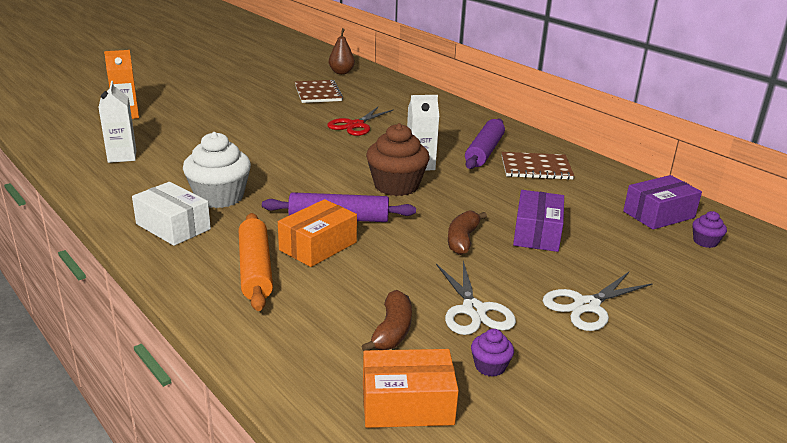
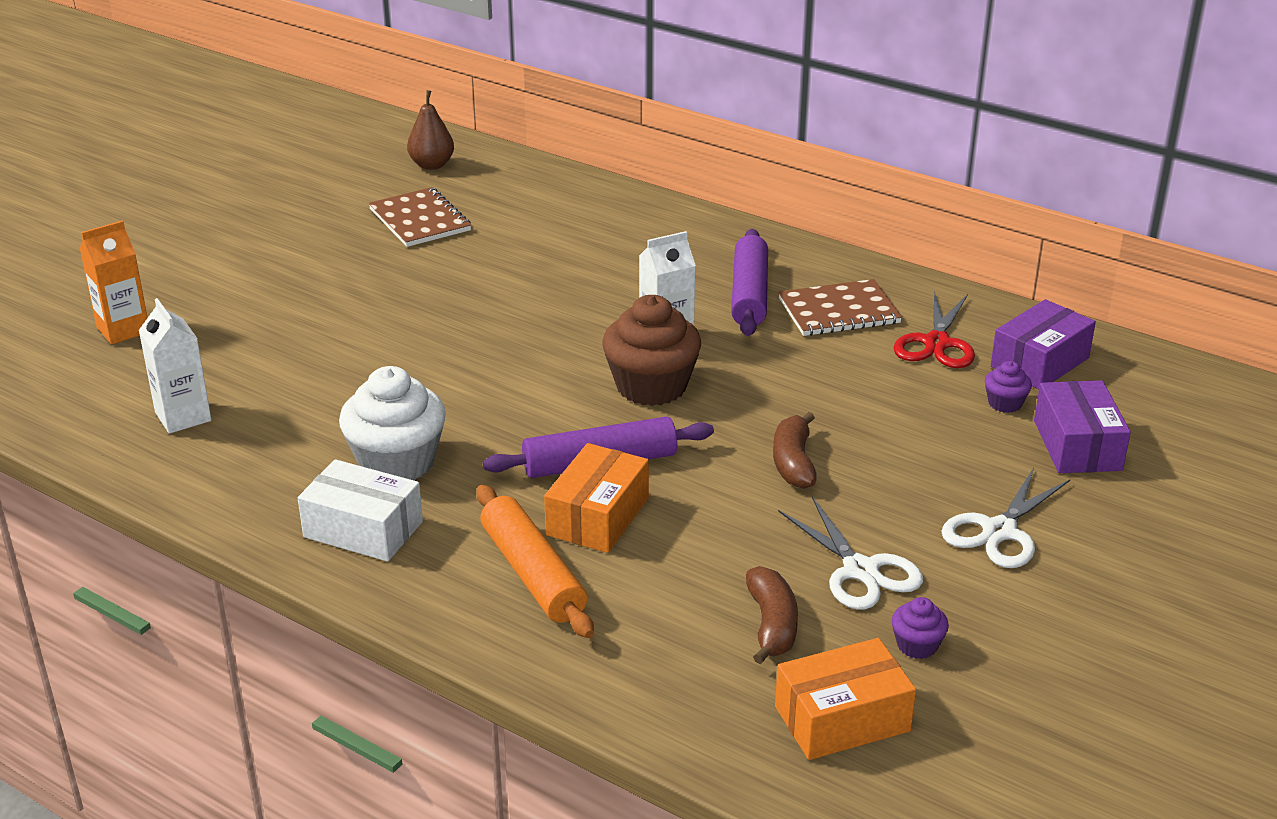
camera: 15 degrees left, 5 degrees up
(355, 125) = (522, 278): red scissors -> red scissors (936, 343)
(537, 233) = (889, 429): purple box -> purple box (1077, 445)
(705, 242) = (1114, 396): purple cupcake -> purple cupcake (1005, 403)

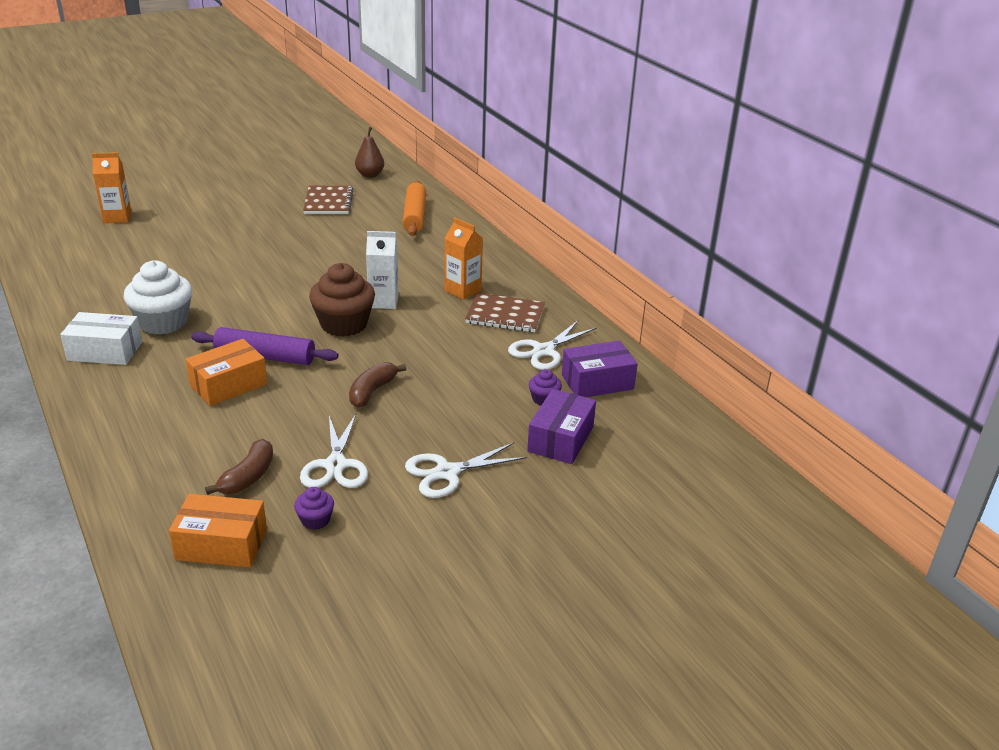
camera: 25 degrees right, 0 degrees up
(183, 417) = (92, 268): white carton -> none
(363, 529) = (105, 351): white box -> white box turned 45 degrees counterclockwise
(532, 574) = (158, 403): orange rolling pin -> orange rolling pin (414, 216)
(749, 294) = (462, 290): purple rolling pin -> orange carton
(936, 343) = (543, 351): red scissors -> white scissors

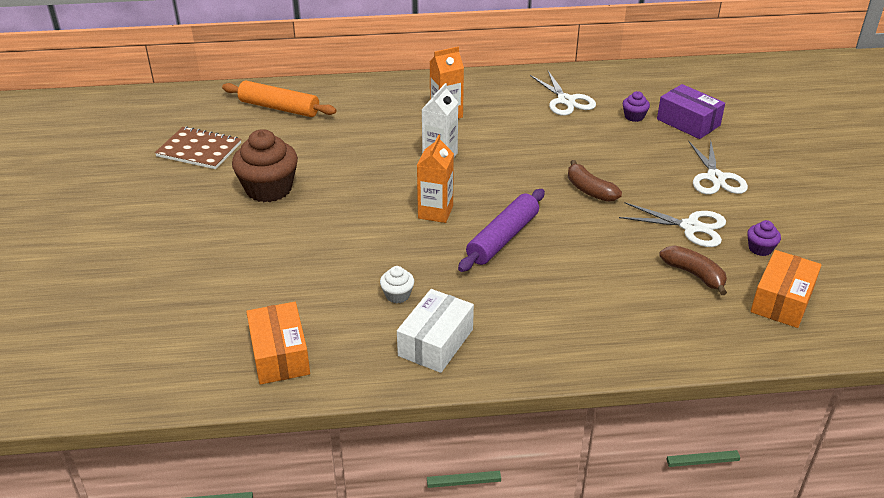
camera: 65 degrees left, 5 degrees up
(117, 217) = (96, 306): orange carton -> orange carton (435, 212)
(163, 322) = (397, 295): white cupcake -> white cupcake, size x0.47
(228, 385) = (543, 266): orange box -> orange box (280, 355)
(344, 324) = (469, 185): brown cupcake -> brown cupcake (268, 189)
(370, 175) = (157, 114): brown pear -> none
(505, 315) = (500, 104): brown notebook -> none
(597, 382) = (620, 90): purple box -> none

